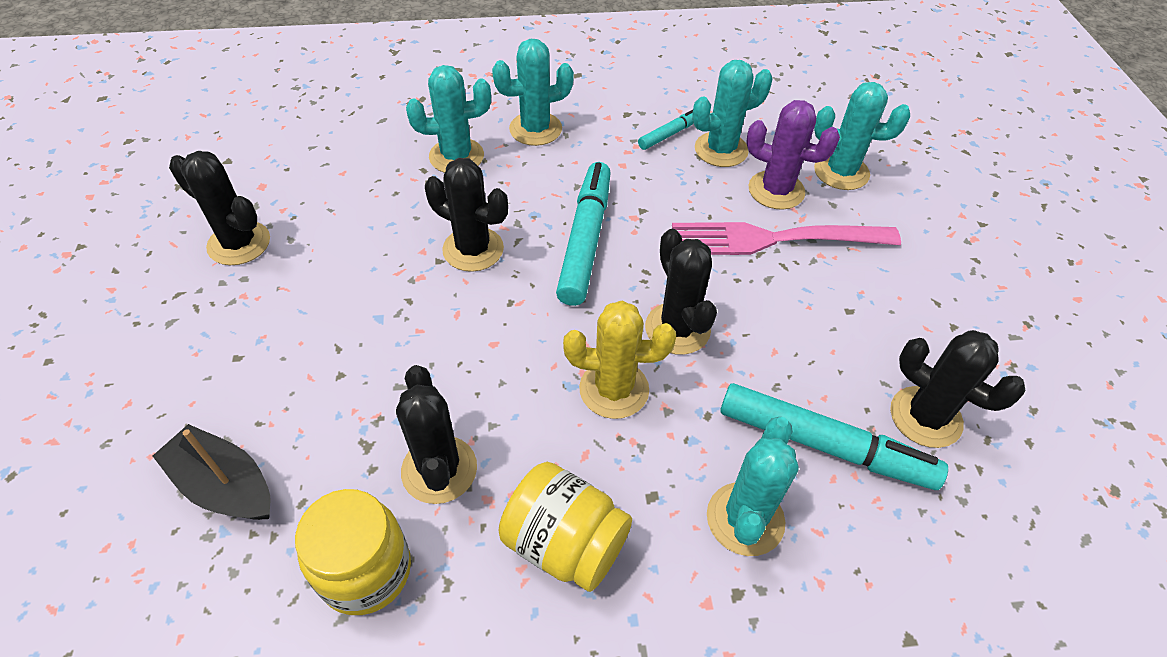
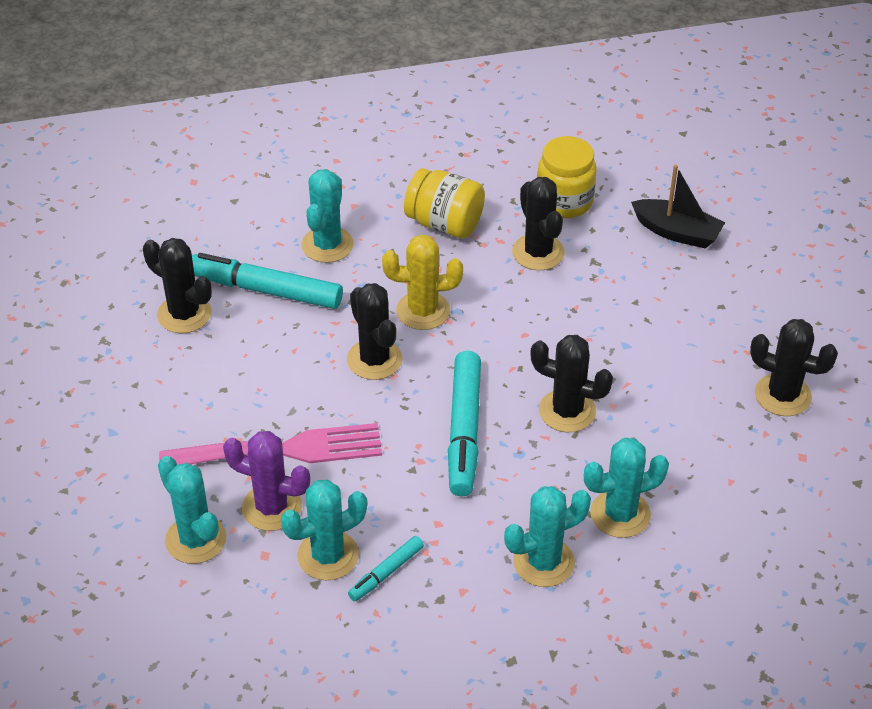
camera: 175 degrees right, 5 degrees down
(841, 172) = (196, 539): turquoise cactus -> turquoise cactus turned 45 degrees clockwise

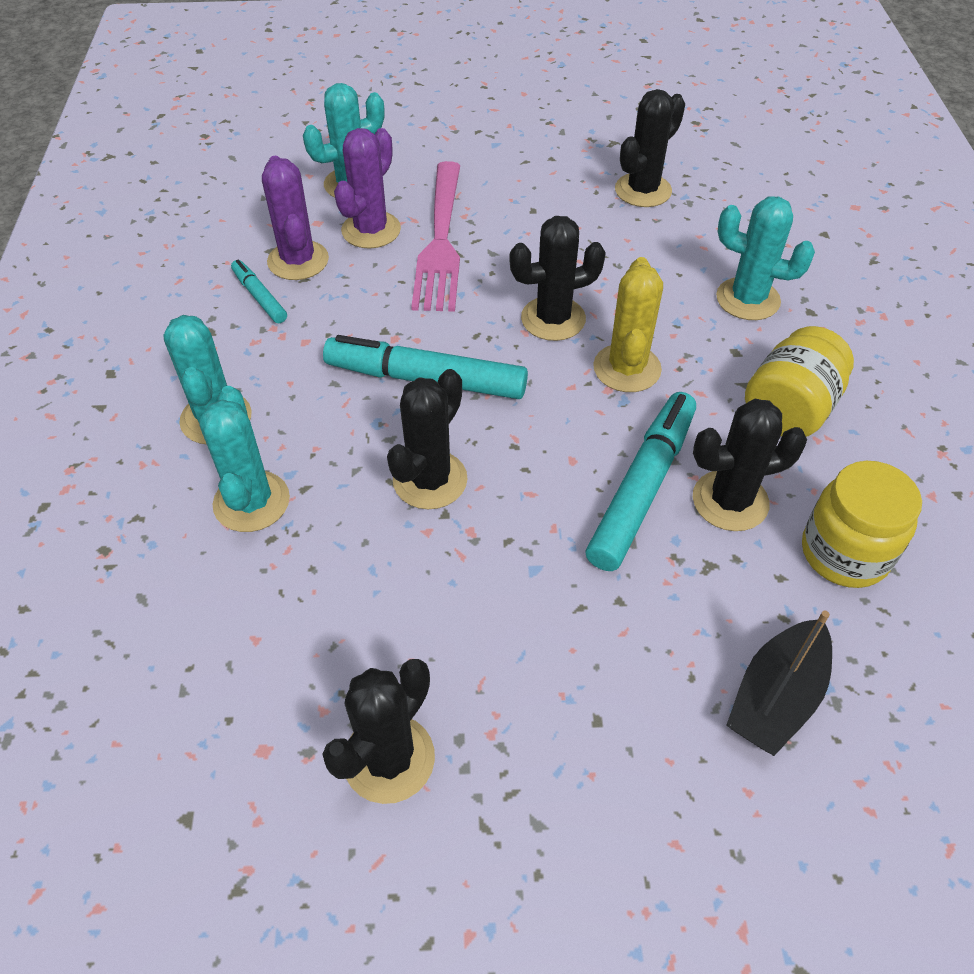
camera: 100 degrees right, 5 degrees up
(266, 290) = (674, 247): turquoise marker -> turquoise marker (642, 488)
(328, 555) = (298, 261): turquoise cactus -> purple cactus

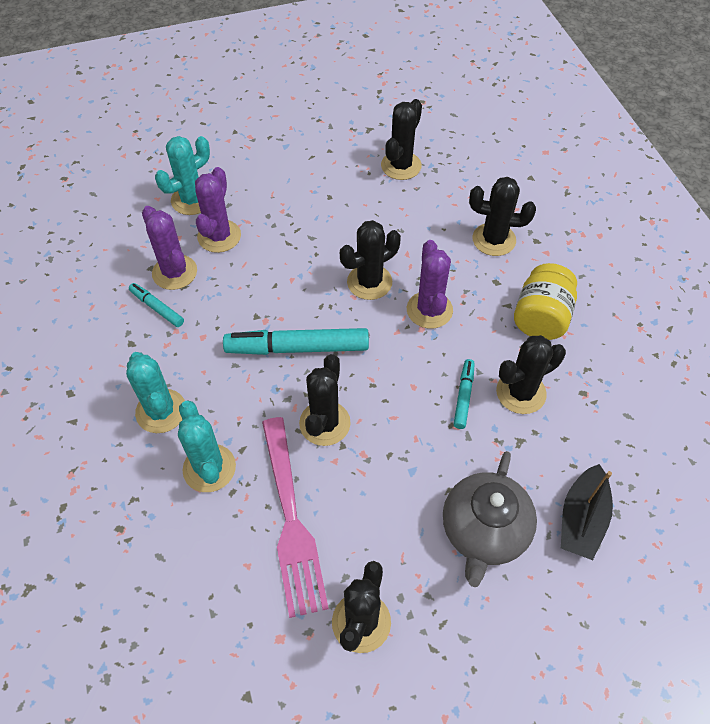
camera: 15 degrees left, 5 degrees up
(440, 240) = (272, 234): pink fork -> pink fork (290, 518)
(616, 677) = (484, 531): none -> grey teapot
(627, 368) = (429, 310): yellow cactus -> purple cactus
(642, 488) = (463, 396): turquoise marker -> turquoise marker, size x0.51
(747, 299) = (494, 240): turquoise cactus -> black cactus
(844, 553) = (598, 412): yellow jar -> none

